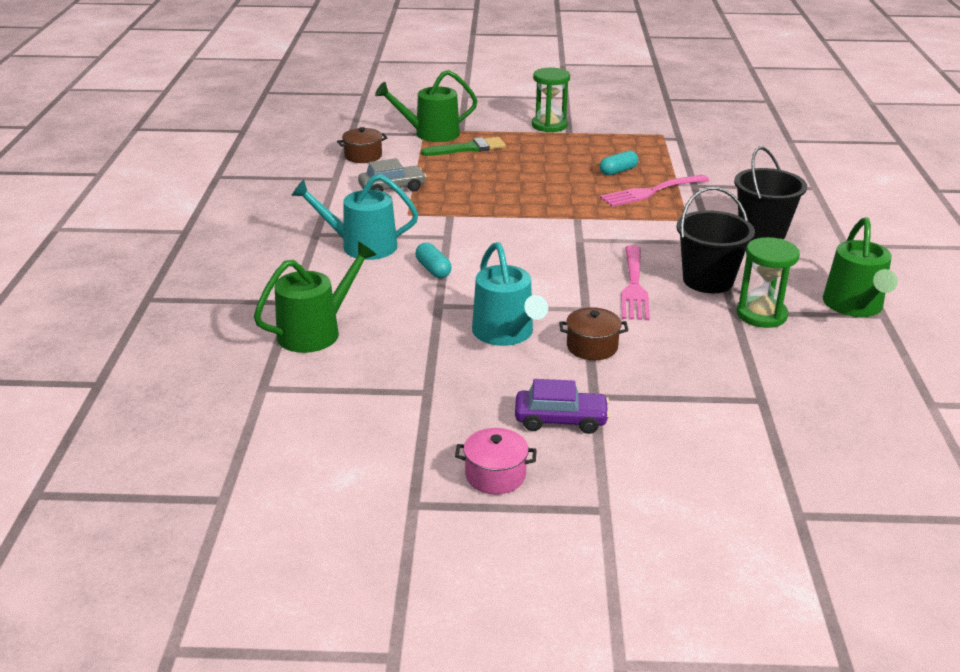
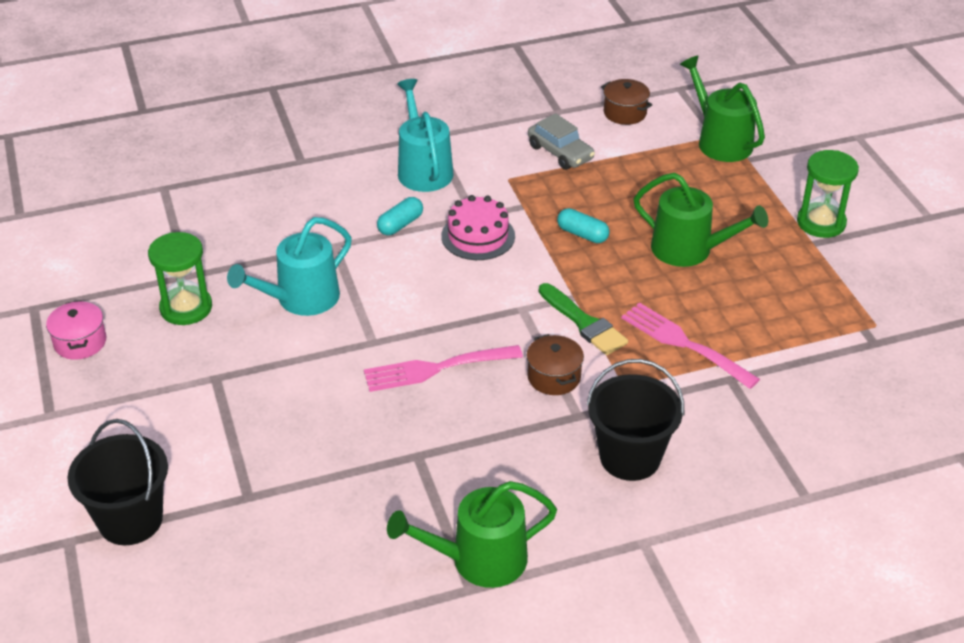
camera: 70 degrees right, 10 degrees up
(315, 332) = (257, 188): green watering can -> green watering can (689, 250)
(468, 148) = (701, 177): green brush -> green brush (584, 323)
(475, 240) = (478, 236): none -> pink cake
(560, 420) = (170, 363): purple car -> none
(592, 347) = (300, 360): brown pot -> brown pot (554, 377)
(618, 171) = (724, 306): turquoise capsule -> turquoise capsule (582, 234)
(708, 280) = (479, 424): black bucket -> black bucket (130, 520)
(761, 315) = (421, 478): green hourglass -> green hourglass (186, 308)

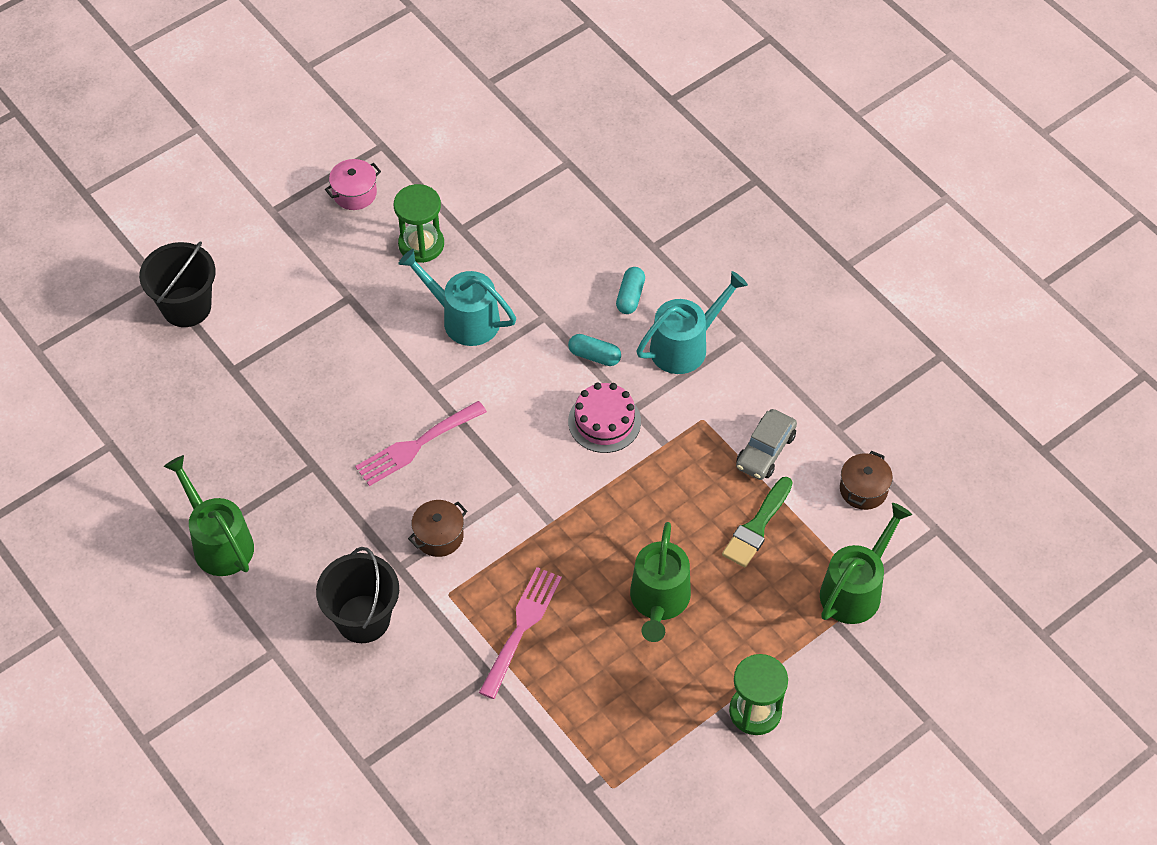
camera: 70 degrees right, 15 degrees up
(435, 369) = (416, 445): pink fork -> pink fork turned 90 degrees counterclockwise
(582, 234) = (643, 505): turquoise capsule -> turquoise capsule (630, 296)
(584, 323) = (518, 540): green brush -> green brush (757, 526)

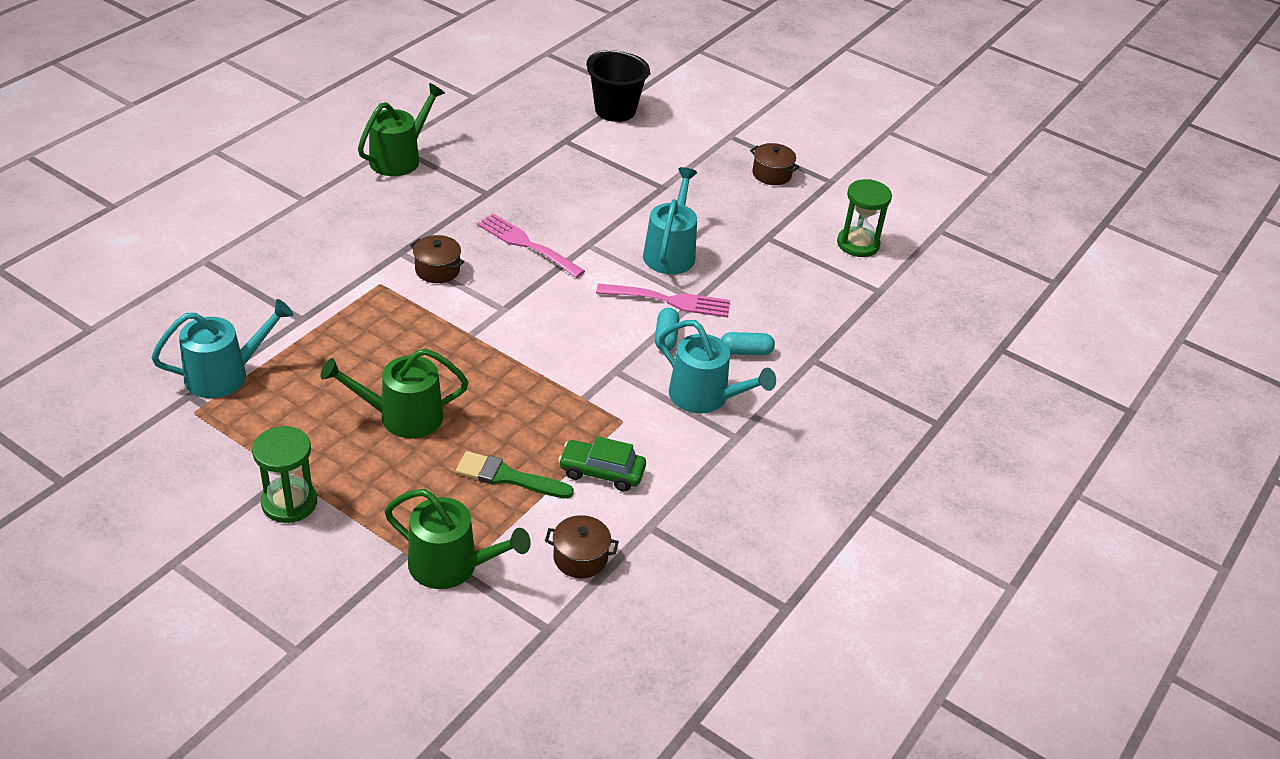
camera: 70 degrees right, 15 degrees down
(354, 193) = (771, 174): pink pot -> brown pot
(363, 619) = (344, 240): black bucket -> none
(421, 244) = (738, 217): green hourglass -> green hourglass (858, 244)
(521, 627) = (355, 331): pink fork -> pink fork (670, 301)
(562, 755) = (224, 375): none -> turquoise watering can
(604, 421) = (594, 353): pink cake -> none
(765, 451) = (602, 472): grey car -> green car

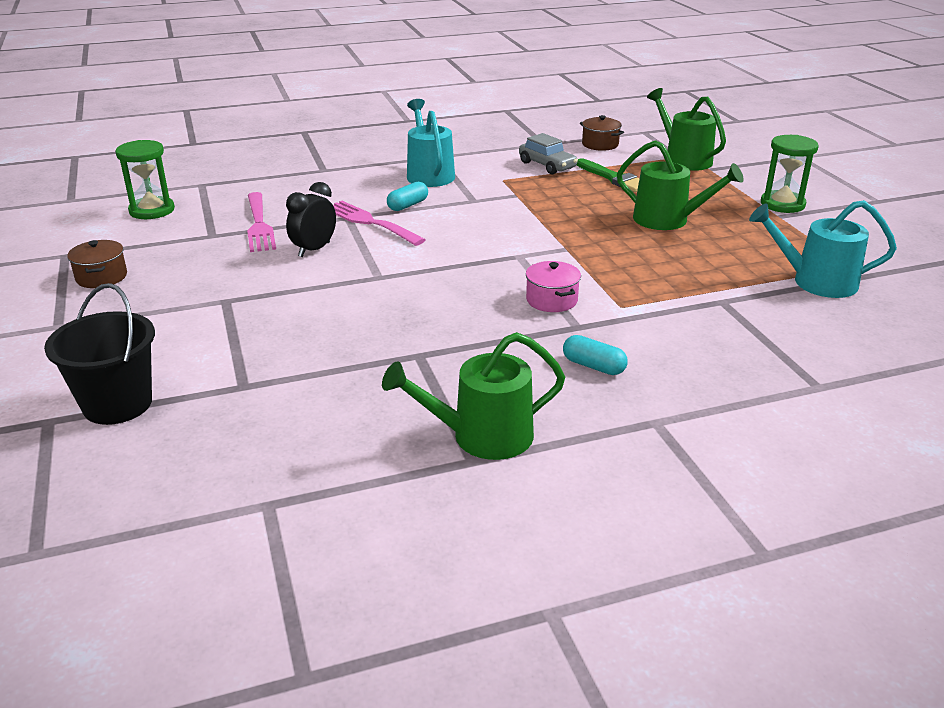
camera: 140 degrees left, 10 degrees down
(437, 270) = (551, 300): brown pot -> pink pot
(526, 244) = (438, 294): pink fork -> pink fork (259, 225)
(602, 472) = (547, 165): green car -> grey car
(670, 252) = (314, 250): turquoise watering can -> black clock
(745, 352) = (362, 184): turquoise capsule -> turquoise capsule (593, 366)

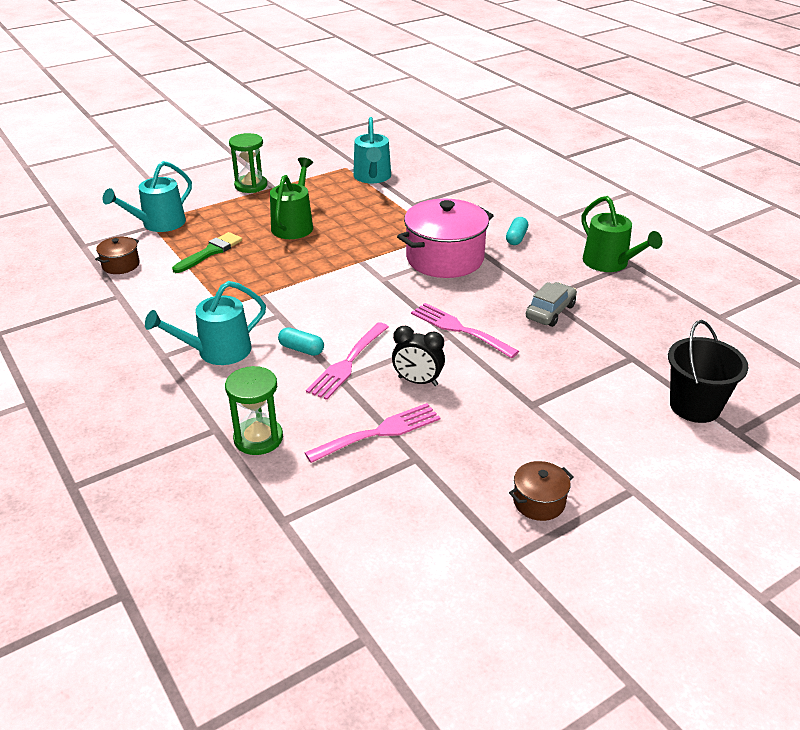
camera: 105 degrees left, 5 degrees up
(152, 210) = (372, 534): green hourglass -> green hourglass (258, 438)
(387, 284) = (459, 329): none -> pink fork
(547, 165) = (182, 287): grey car -> grey car (550, 312)
(551, 300) = (445, 258): pink pot -> pink pot, size x2.13
(684, 159) = (159, 224): green watering can -> turquoise watering can

